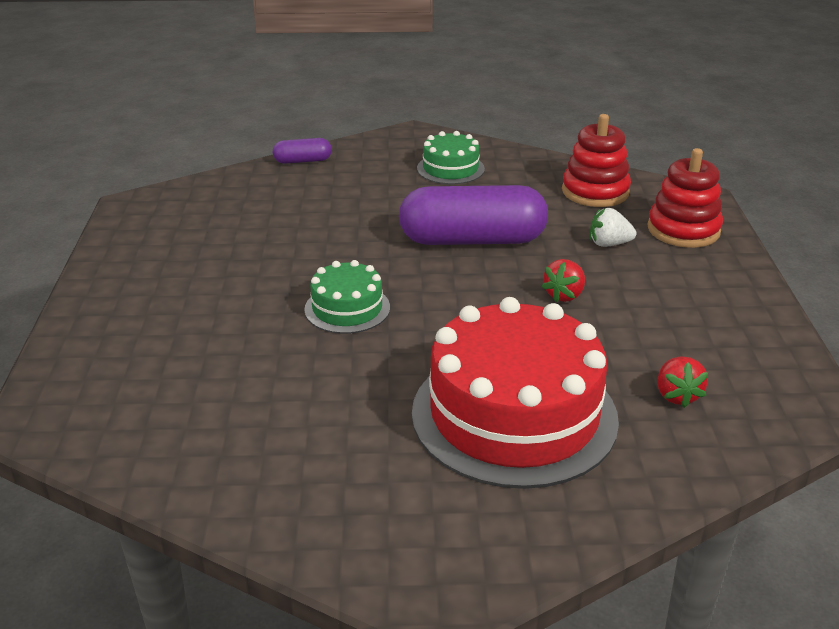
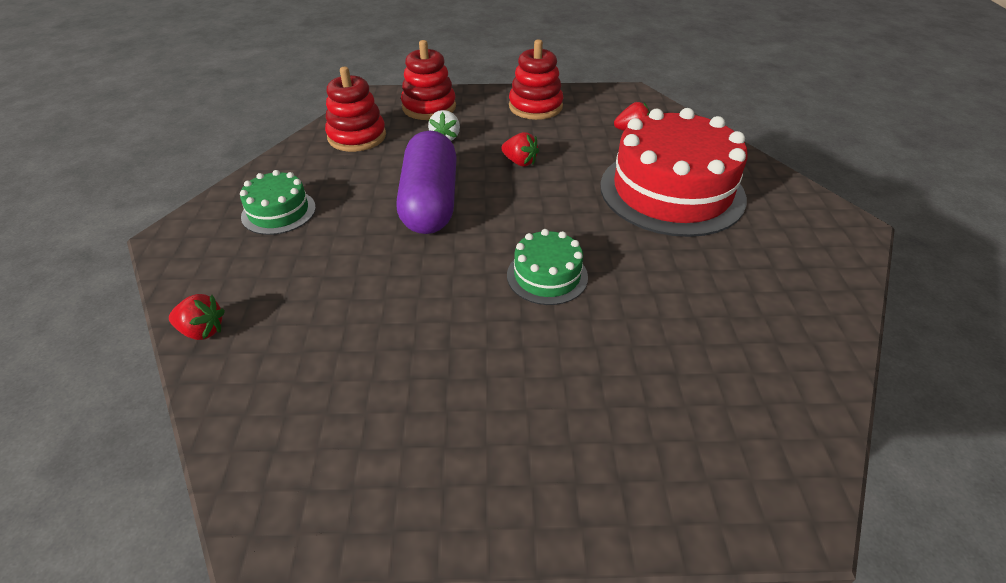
camera: 90 degrees left, 10 degrees up
(303, 161) = (202, 331): purple capsule -> red strawberry
(720, 310) = (535, 107): none -> red stacking toy

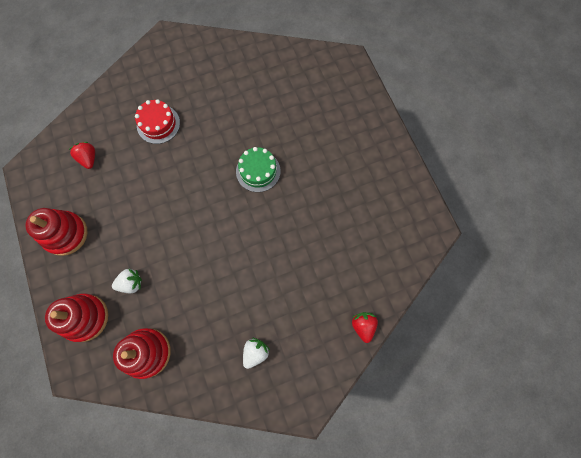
camera: 110 degrees left, 30 degrees up
(278, 212) = (255, 352): green cake -> white strawberry
(430, 202) = (213, 259): purple capsule -> none
(520, 162) = (150, 220): red strawberry -> none
(671, 191) = (158, 124): red cake -> red cake, size x0.48

